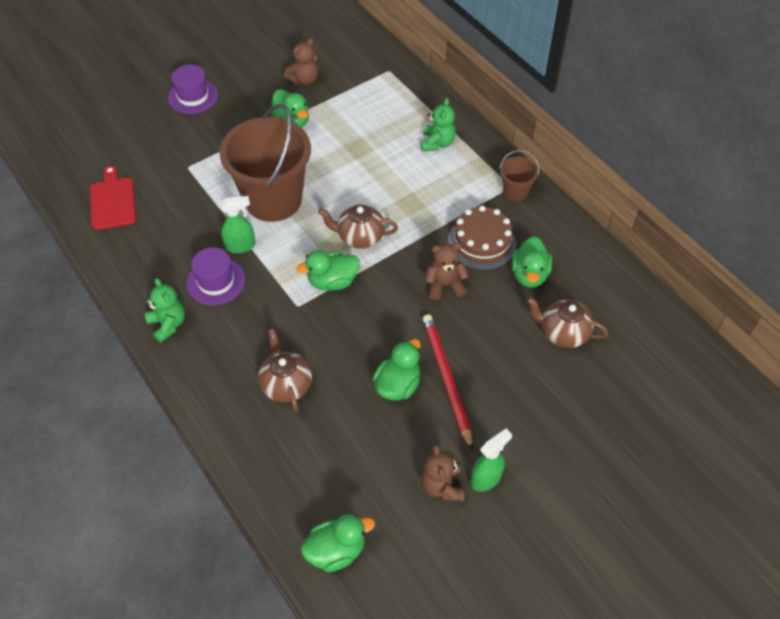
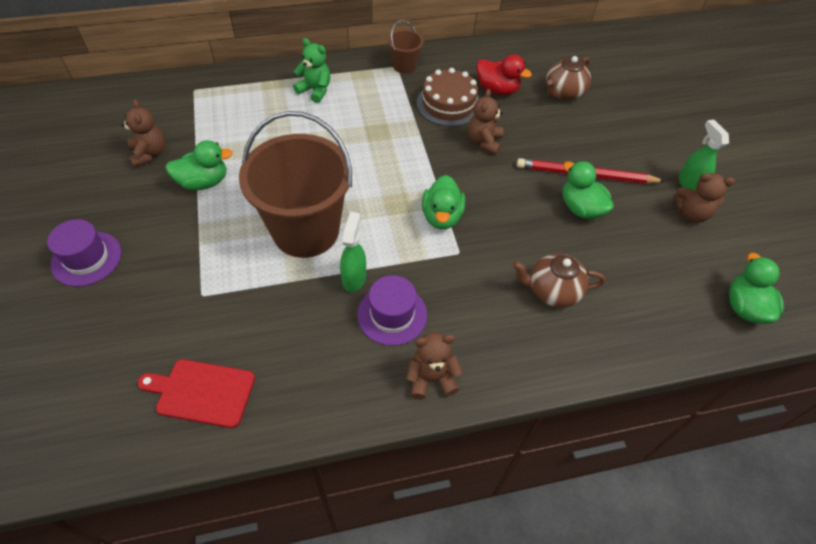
camera: 70 degrees left, 0 degrees up
(168, 324) = (431, 378): green teddy bear -> brown teddy bear
(359, 237) = (396, 179): brown teapot -> none
(529, 275) = (497, 89): green duck -> red duck

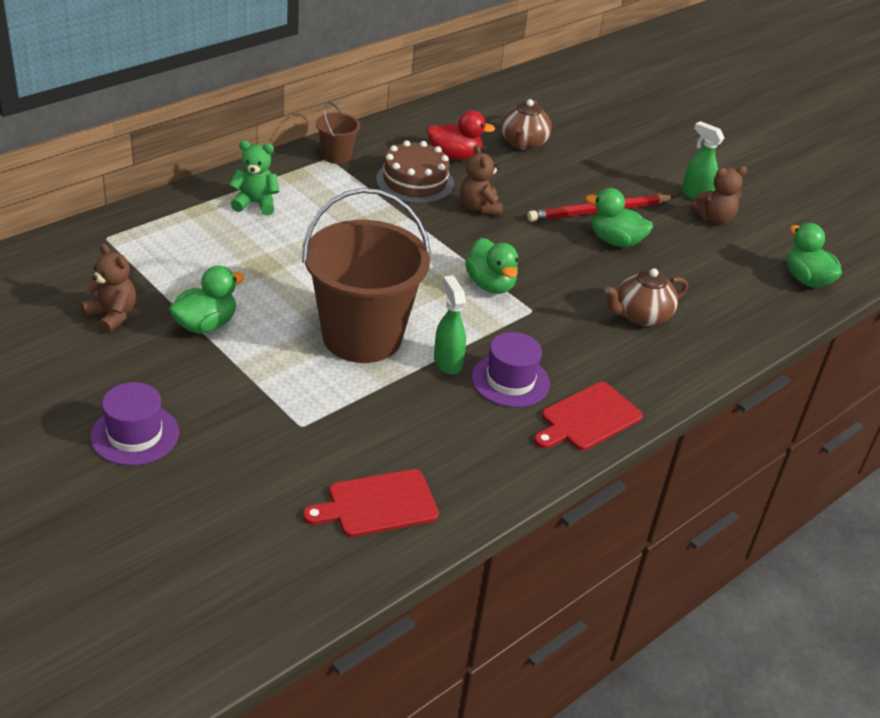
camera: 30 degrees left, 15 degrees down
(431, 378) = (588, 418): brown teddy bear -> red cutting board

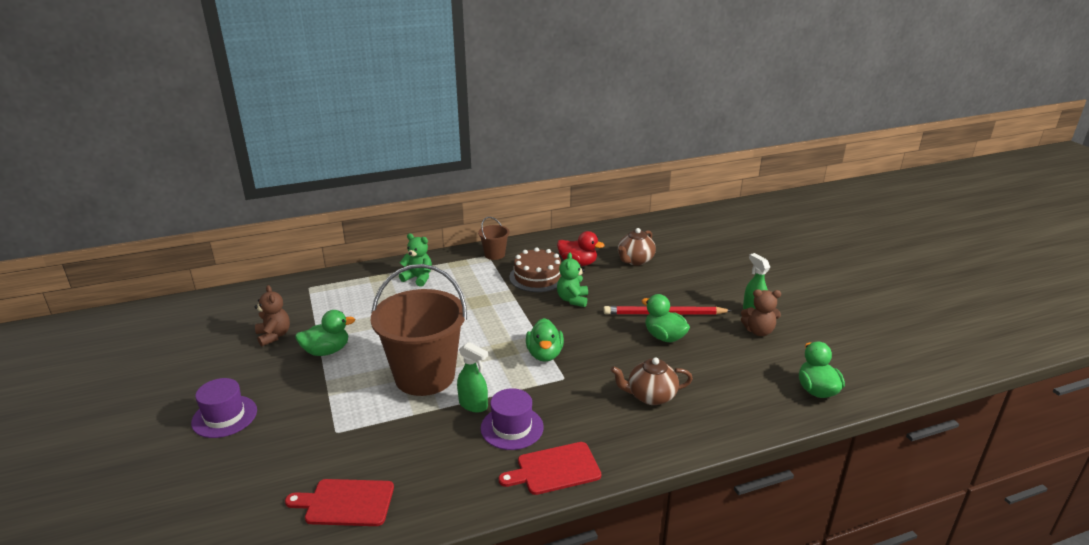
camera: 25 degrees right, 10 degrees down
(447, 362) = (473, 405): green spray bottle -> green spray bottle turned 120 degrees clockwise
(479, 207) = (572, 300): brown teddy bear -> green teddy bear

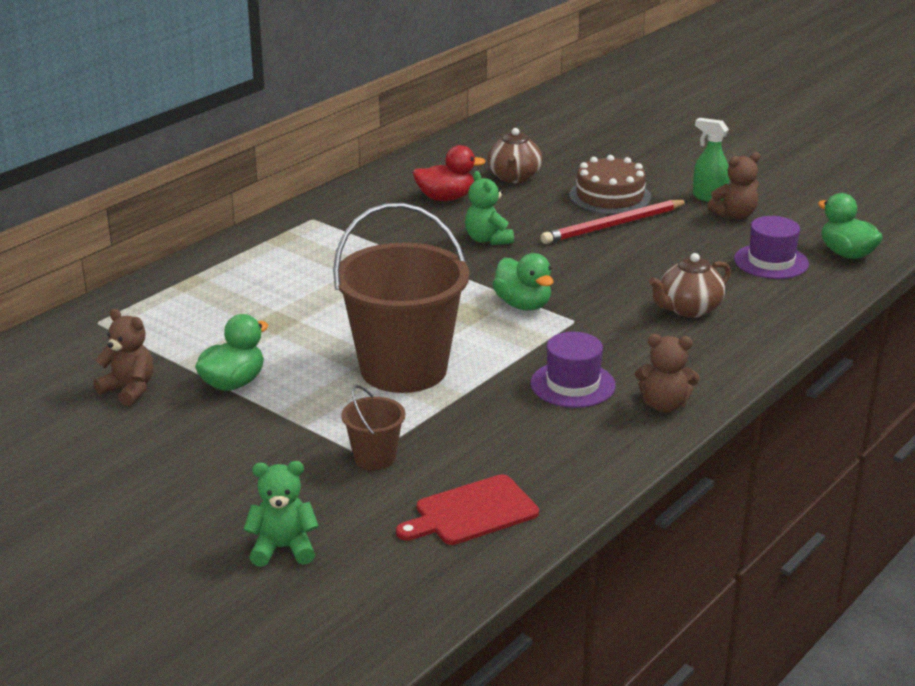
camera: 30 degrees left, 0 degrees up
(224, 416) = (191, 491): purple hat -> purple hat (771, 262)
(418, 278) = (248, 269): green teddy bear -> green teddy bear (283, 548)
(473, 405) = (501, 378): green spray bottle -> none
(494, 254) = (320, 215): brown bucket -> brown bucket (374, 458)
(537, 277) = (412, 226): brown cake -> brown cake (610, 196)
(554, 469) = (664, 405): red cutting board -> brown teddy bear
(664, 337) = (640, 248): green duck -> none

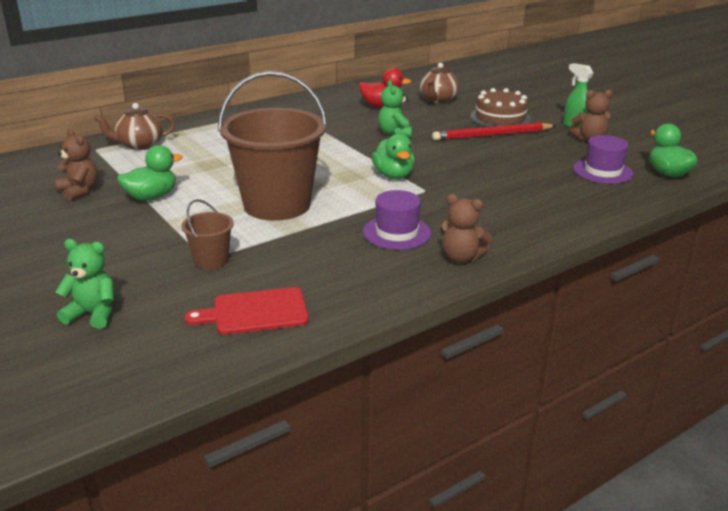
camera: 15 degrees right, 0 degrees up
(688, 309) = (519, 194): brown teapot -> brown teapot (139, 145)

